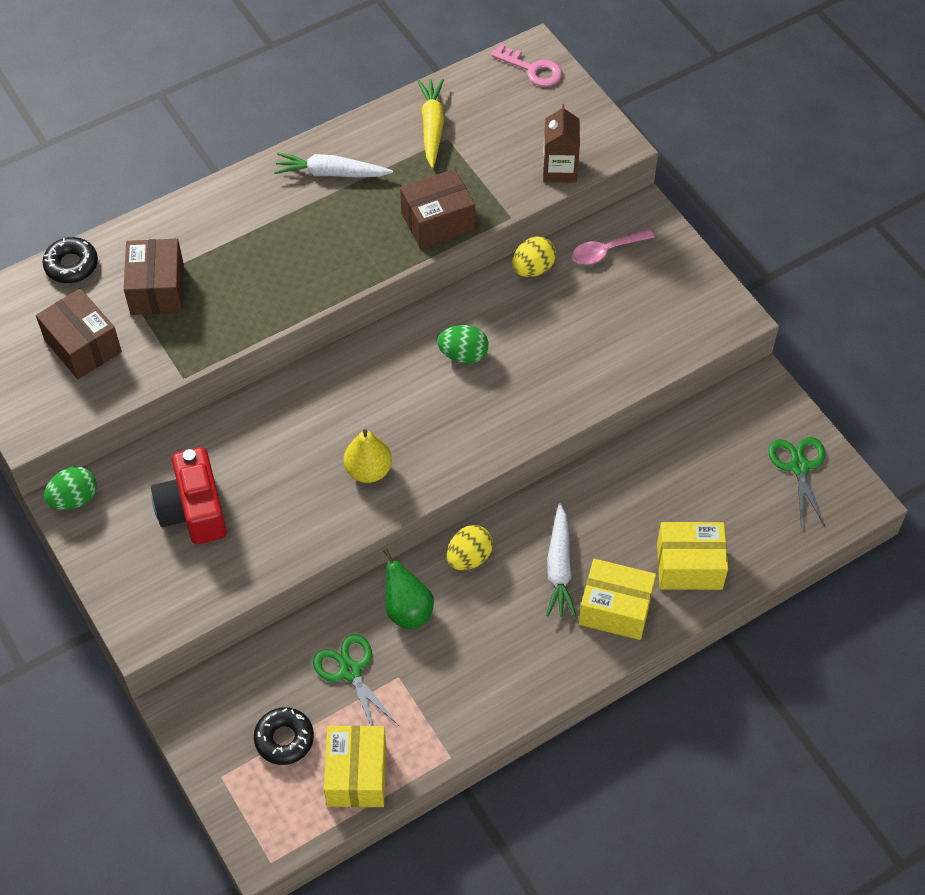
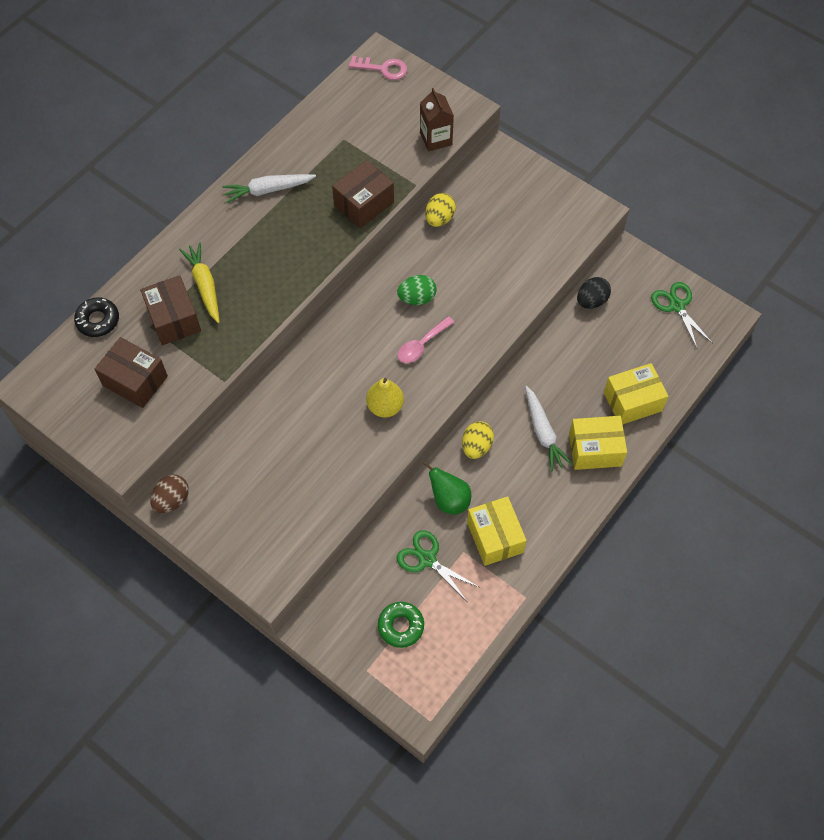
camera: 20 degrees left, 5 degrees up
(74, 499) = (172, 500): green egg -> brown egg
(193, 510) = (267, 479): red camera -> none
(284, 739) = (401, 626): black donut -> green donut
(356, 775) = (464, 634): yellow box -> yellow box (495, 537)
(432, 127) = (328, 133): yellow carrot -> yellow carrot (205, 286)
(606, 251) = (486, 190): pink spoon -> pink spoon (421, 345)
(691, 427) = (591, 301): none -> black egg

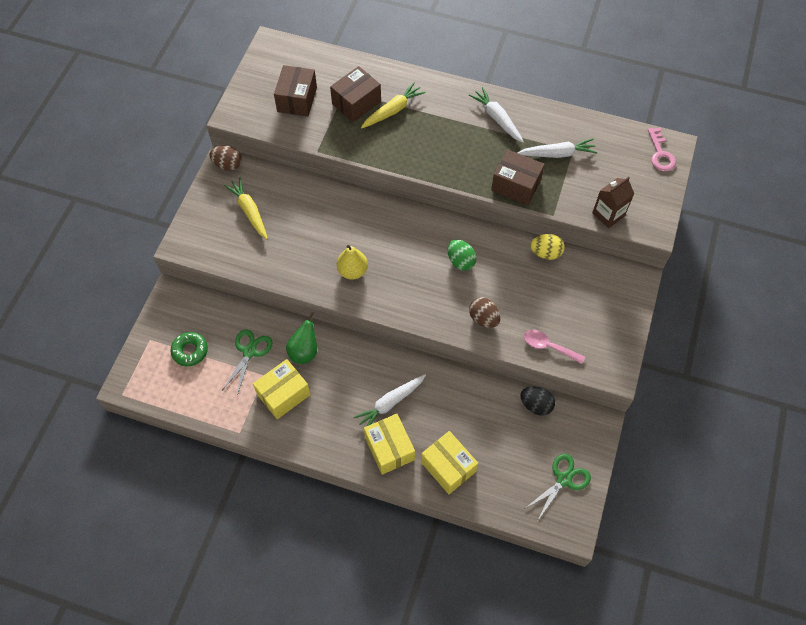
camera: 70 degrees right, 0 degrees up
(98, 320) = (337, 61): black donut -> none
(254, 493) = (249, 211): none -> yellow carrot
(341, 154) = (557, 154): none -> white carrot
(421, 345) = (418, 278): pink spoon -> pink spoon (548, 346)
(476, 446) = (358, 356): yellow egg -> none
(495, 301) = (483, 318): none -> brown egg

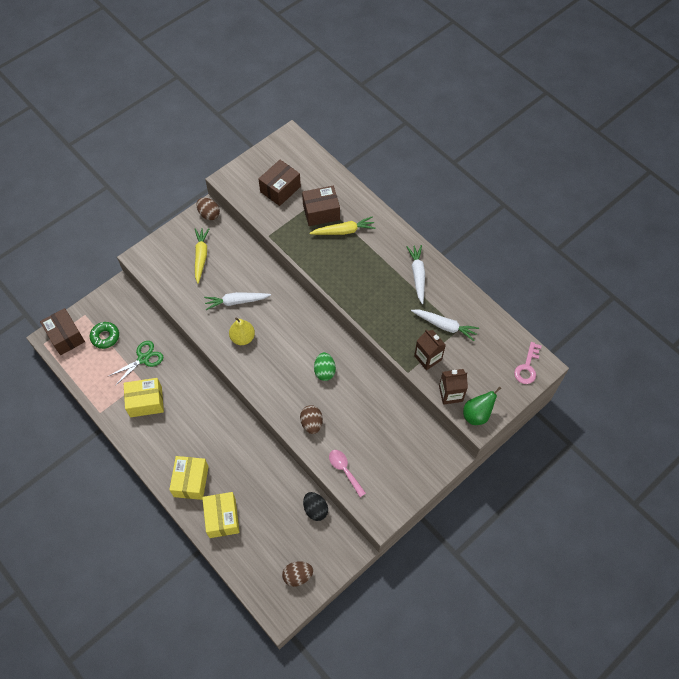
camera: 30 degrees right, 0 degrees up
(304, 351) = (180, 379): green pear -> green pear (477, 414)
(390, 403) = (214, 449): white carrot -> white carrot (236, 301)
(516, 185) = (395, 334): brown box -> brown box (65, 336)
(545, 253) = (392, 398): yellow egg -> none
(562, 191) = (428, 358): none -> brown carton
(564, 479) = (297, 575): green scissors -> brown egg

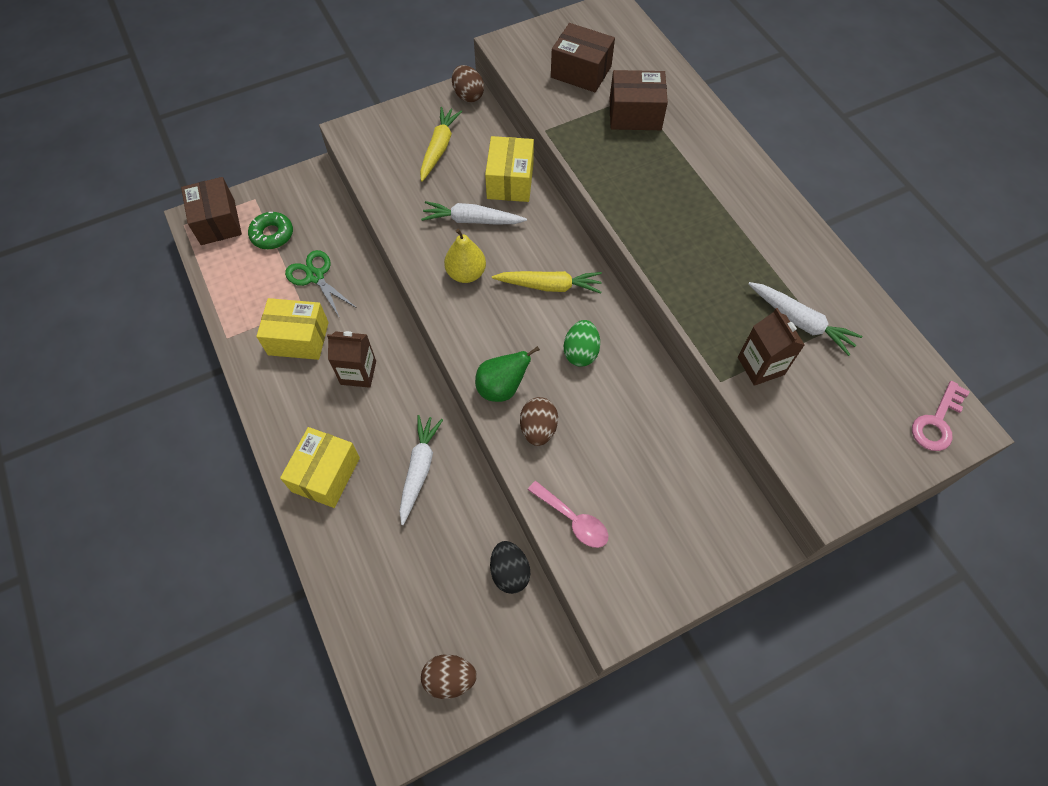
camera: 15 degrees right, 0 degrees up
(143, 359) = (315, 276): green scissors -> green scissors turned 105 degrees counterclockwise
(222, 518) = (356, 546): yellow box -> yellow box (510, 181)
(280, 189) = (581, 72): brown box -> brown box turned 60 degrees clockwise
(343, 231) = (663, 147): yellow carrot -> yellow carrot (549, 286)
(344, 470) = (573, 520): pink spoon -> pink spoon turned 150 degrees clockwise
(417, 275) = (769, 235): white carrot -> white carrot (419, 470)
(450, 394) = (789, 434): brown carton -> brown carton (358, 372)
(477, 414) = (831, 482): green pear -> green pear (502, 388)

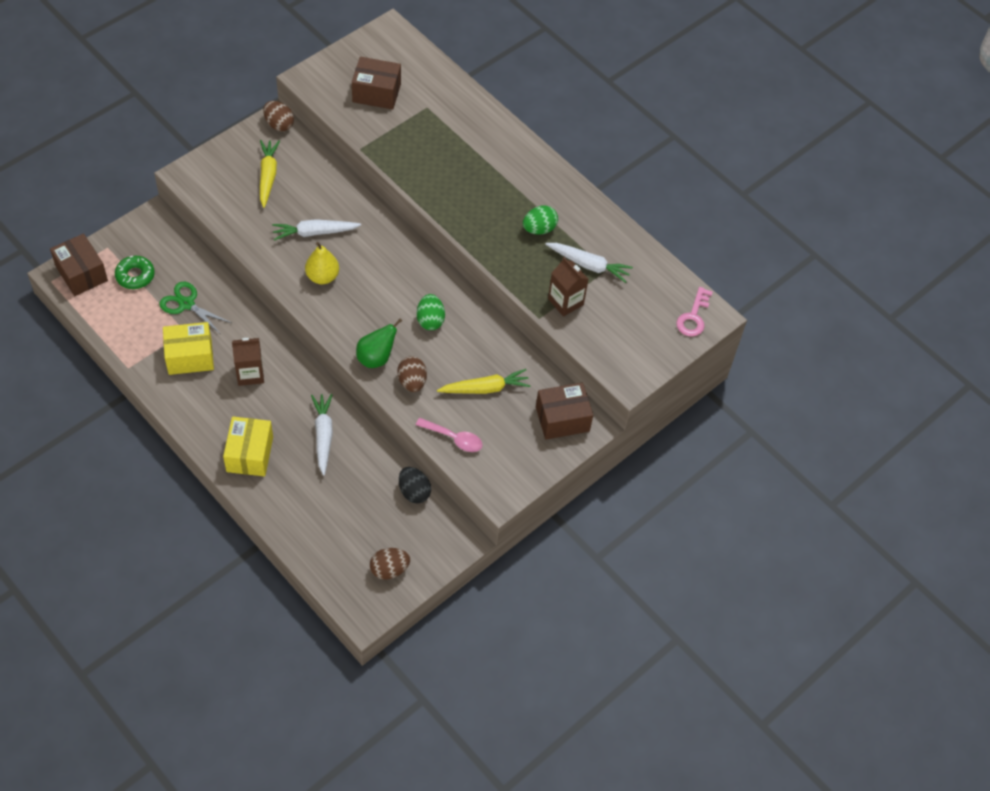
camera: 20 degrees left, 5 degrees down
(510, 181) = (337, 194): yellow box -> none
(549, 286) = (392, 274): yellow carrot -> yellow carrot (484, 388)
(635, 114) = (430, 123): brown box -> brown box (562, 419)
(743, 263) = (539, 229): none -> green egg

